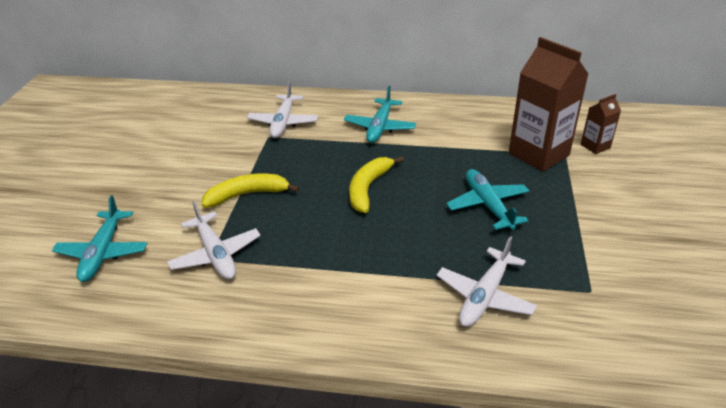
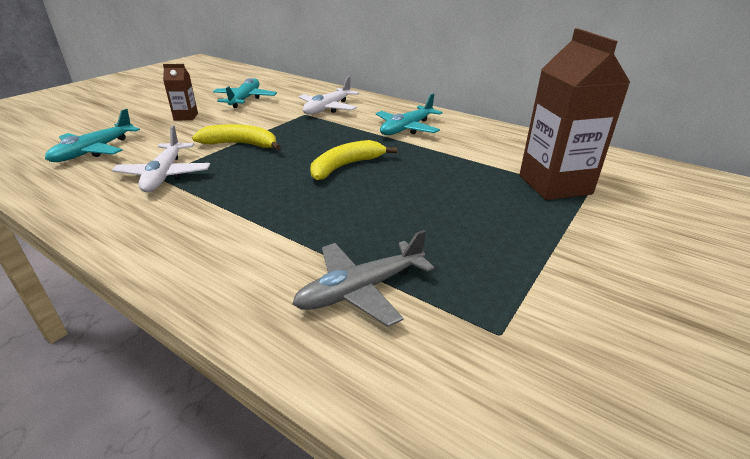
camera: 25 degrees right, 5 degrees down
(485, 296) = (361, 289): white plane -> grey plane
(488, 205) = (452, 211): turquoise plane -> turquoise plane (245, 99)
(595, 146) = (634, 195): brown carton -> brown carton (186, 117)

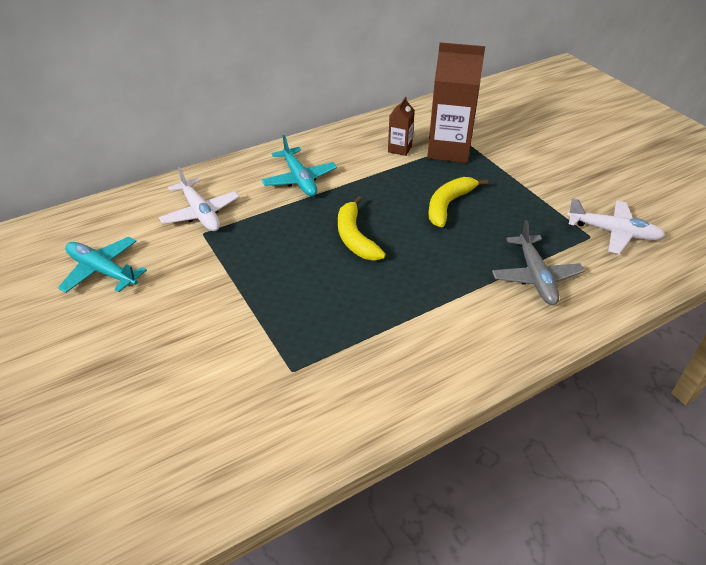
camera: 65 degrees left, 10 degrees up
(94, 151) = (173, 429): turquoise plane -> none
(165, 175) = (293, 364): white plane -> white plane (613, 232)
(186, 117) = (120, 333): brown carton -> brown carton (399, 149)
(241, 144) = (253, 296): yellow banana -> yellow banana (448, 205)

